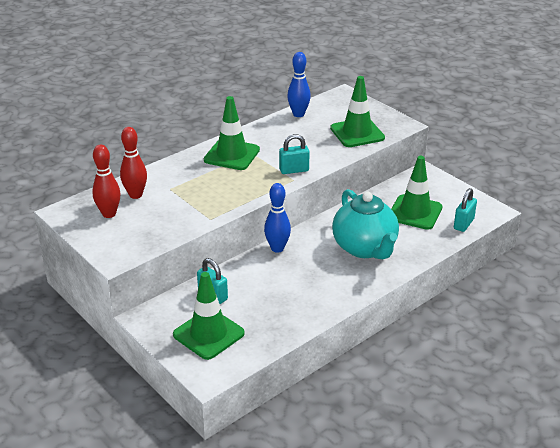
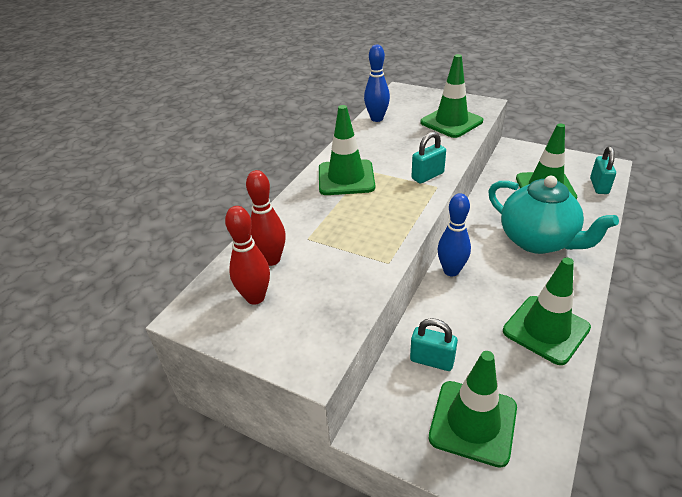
camera: 20 degrees left, 5 degrees up
(308, 303) = (546, 329): none -> green traffic cone

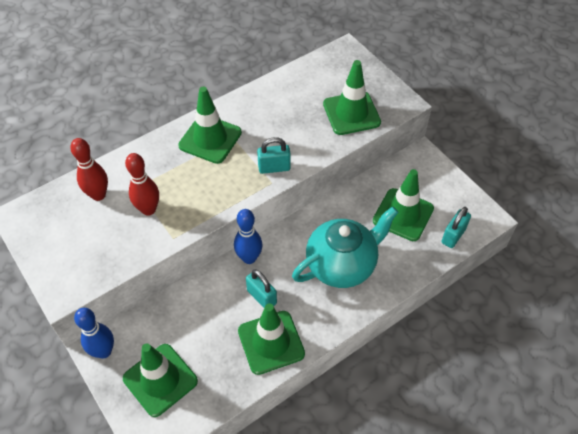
camera: 25 degrees right, 15 degrees up
(255, 297) = (66, 223): red bowling pin -> red bowling pin (148, 209)
(377, 119) = (291, 79): blue bowling pin -> blue bowling pin (104, 351)
(432, 360) = (172, 323): turquoise padlock -> turquoise padlock (262, 297)
(538, 241) = (342, 265): turquoise teapot -> turquoise teapot turned 105 degrees counterclockwise

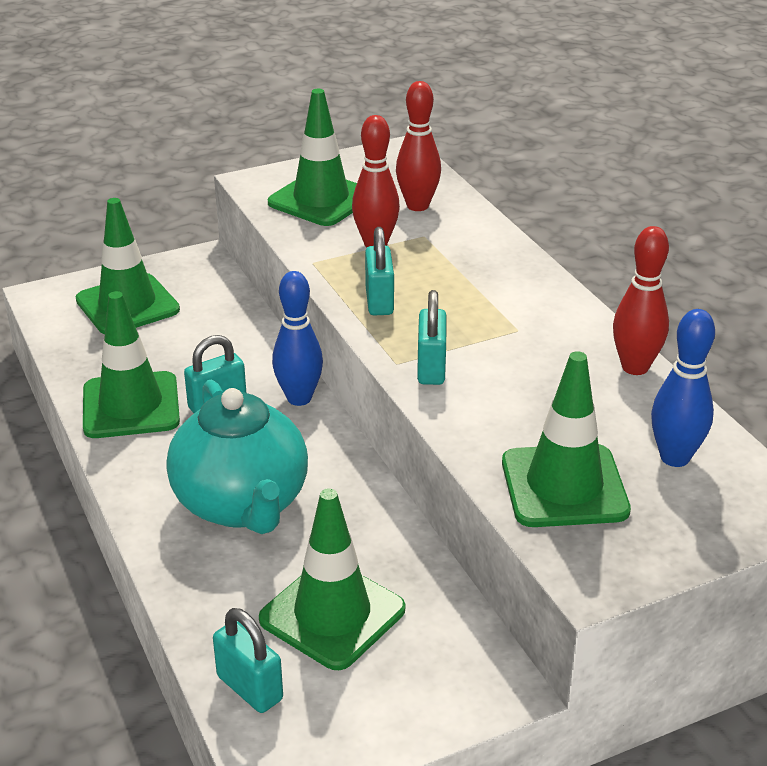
camera: 100 degrees right, 20 degrees down
(104, 351) = (195, 264): blue bowling pin -> blue bowling pin (674, 457)
(210, 139) = (516, 306): green traffic cone -> green traffic cone (321, 200)
(213, 198) = (379, 301): none -> turquoise padlock
(257, 93) = (635, 367): none -> red bowling pin

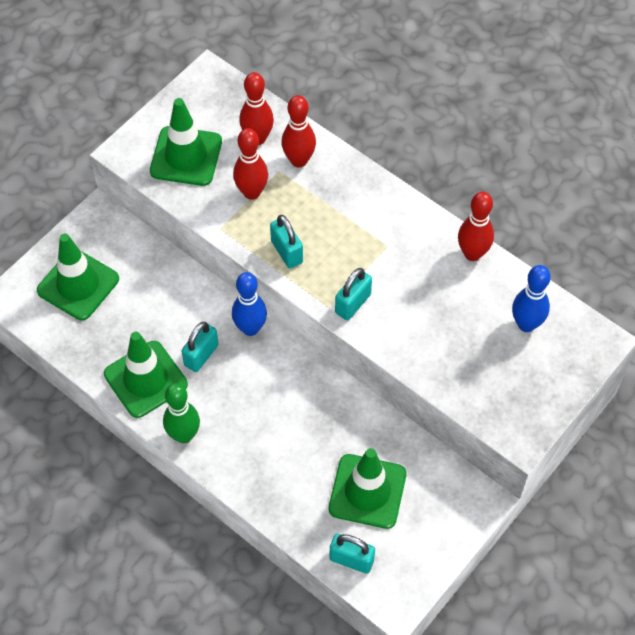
camera: 25 degrees left, 25 degrees up
(131, 472) = (184, 435): none -> green bowling pin
(242, 505) = (268, 433): turquoise teapot -> none
(431, 368) = (353, 303): turquoise padlock -> turquoise padlock turned 60 degrees clockwise
(455, 233) = (299, 160): none -> red bowling pin
(564, 486) = (476, 373): green traffic cone -> none

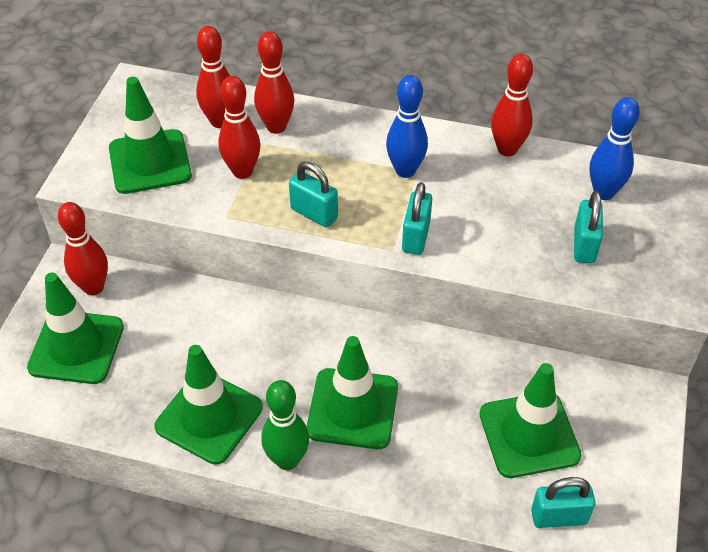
camera: 25 degrees left, 10 degrees down
(111, 239) = (93, 287): none -> red bowling pin
(201, 355) = (261, 366): turquoise padlock -> turquoise padlock (584, 245)
(250, 328) = (301, 318): blue bowling pin -> blue bowling pin (405, 170)
(250, 416) = (352, 409): none -> green traffic cone

